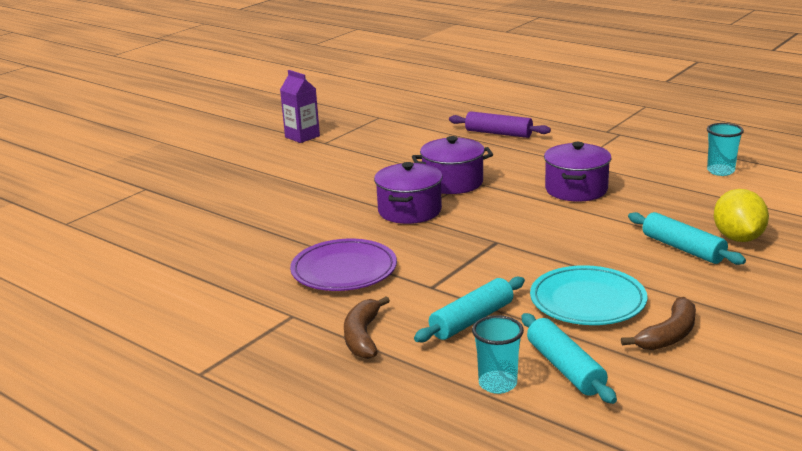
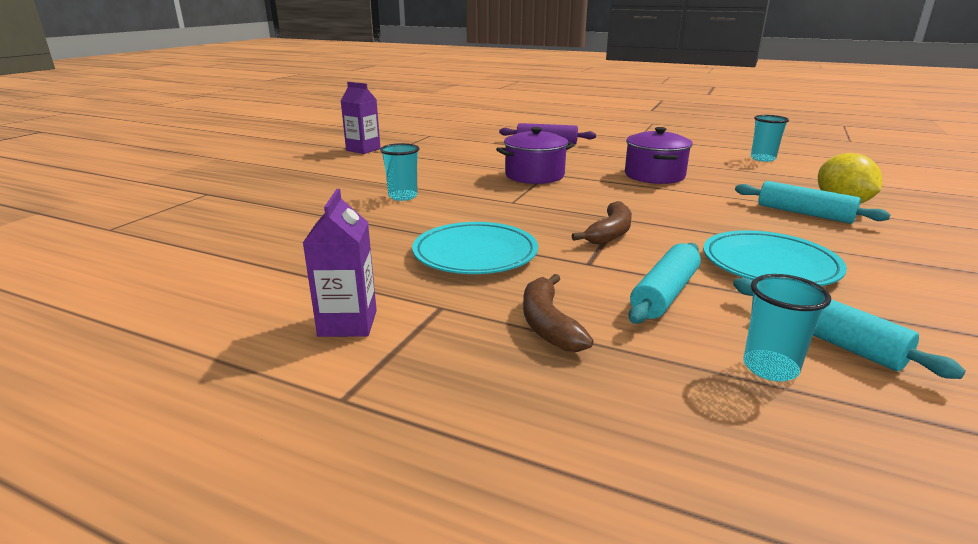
camera: 15 degrees left, 0 degrees up
(221, 322) = (348, 323): none -> purple carton
(313, 202) = (403, 196): none -> turquoise cup
(344, 270) = (475, 254): purple plate -> turquoise plate
(409, 211) = (509, 198): purple pot -> none
(668, 335) = (894, 291): brown banana -> brown banana (610, 233)

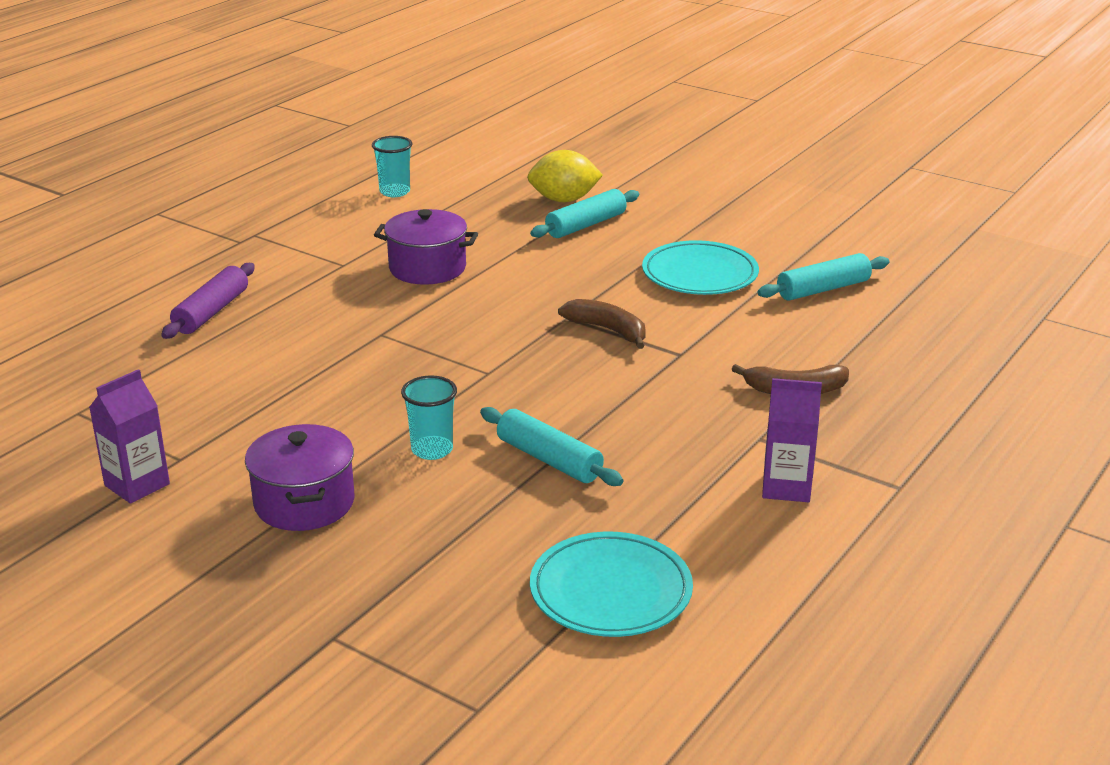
camera: 80 degrees left, 5 degrees up
(475, 254) = (644, 411): turquoise plate -> turquoise plate (610, 591)
(534, 175) = (385, 344): purple pot -> purple pot (304, 503)
(665, 294) = (748, 331): turquoise rolling pin -> turquoise rolling pin (549, 459)
(770, 368) = (859, 319): turquoise cup -> none

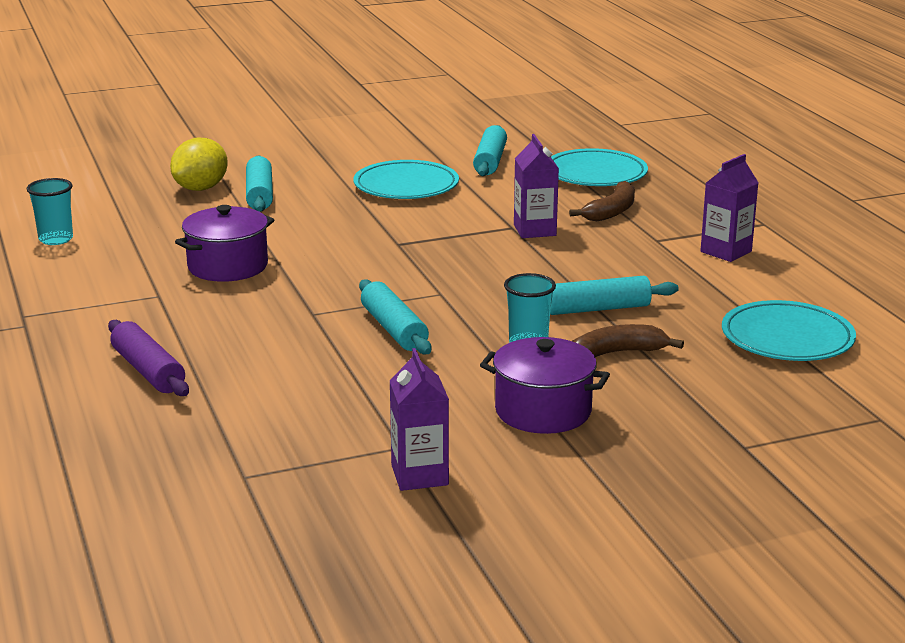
camera: 55 degrees left, 5 degrees down
(390, 378) = (394, 329): none -> turquoise rolling pin
(608, 330) = (441, 237): brown banana -> brown banana (617, 353)
(688, 367) = (534, 230): none -> purple carton
(880, 350) = (595, 174): none -> turquoise plate

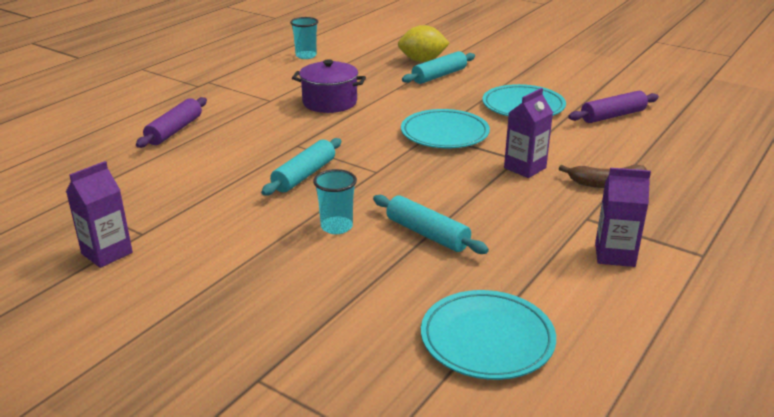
camera: 55 degrees right, 5 degrees up
(490, 161) = (612, 116): turquoise rolling pin -> purple rolling pin
(543, 411) = (237, 267): purple pot -> none
(595, 174) = (663, 156): turquoise plate -> turquoise plate (444, 133)
(617, 353) = (362, 266): brown banana -> none

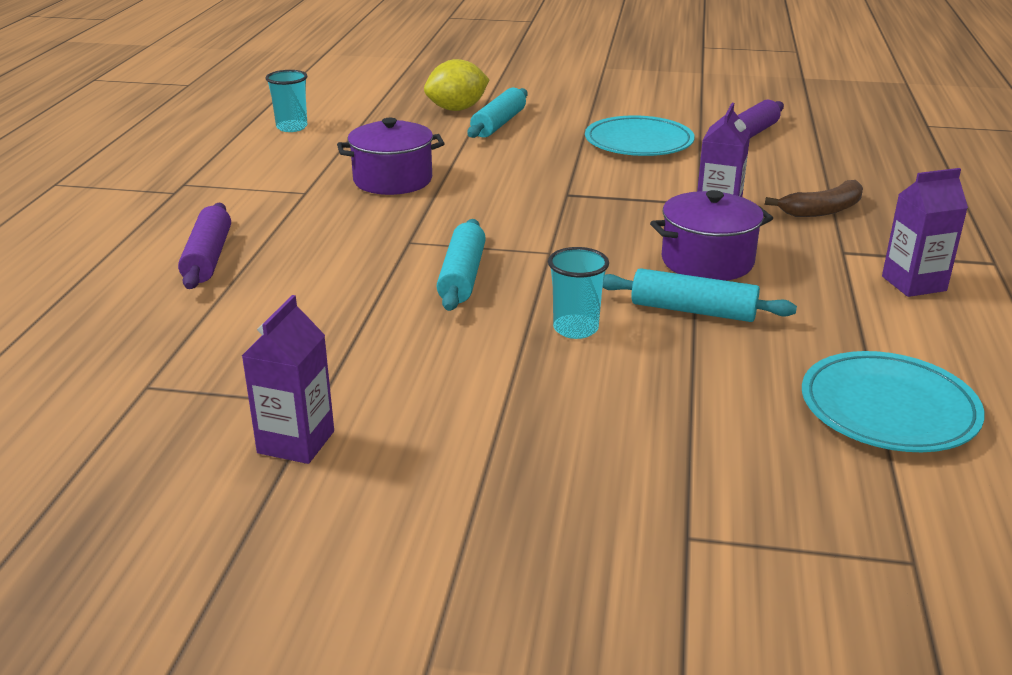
camera: 25 degrees left, 0 degrees up
(444, 133) = (582, 190): turquoise plate -> none
(476, 202) = (707, 261): none -> purple pot

